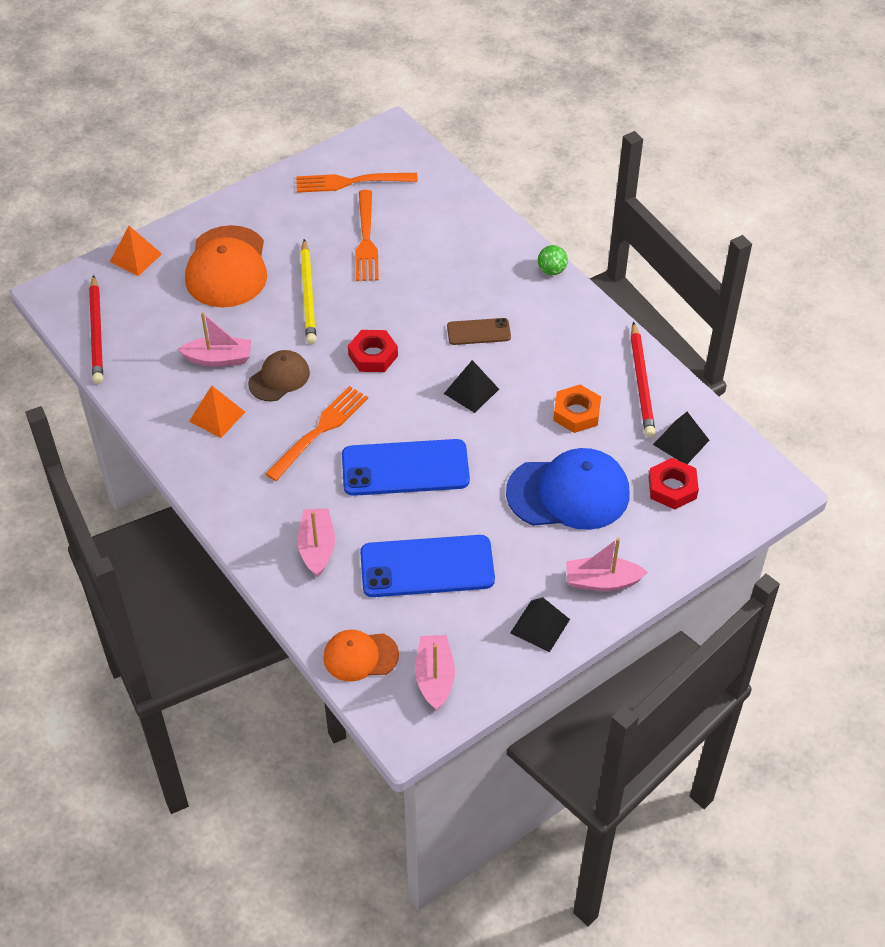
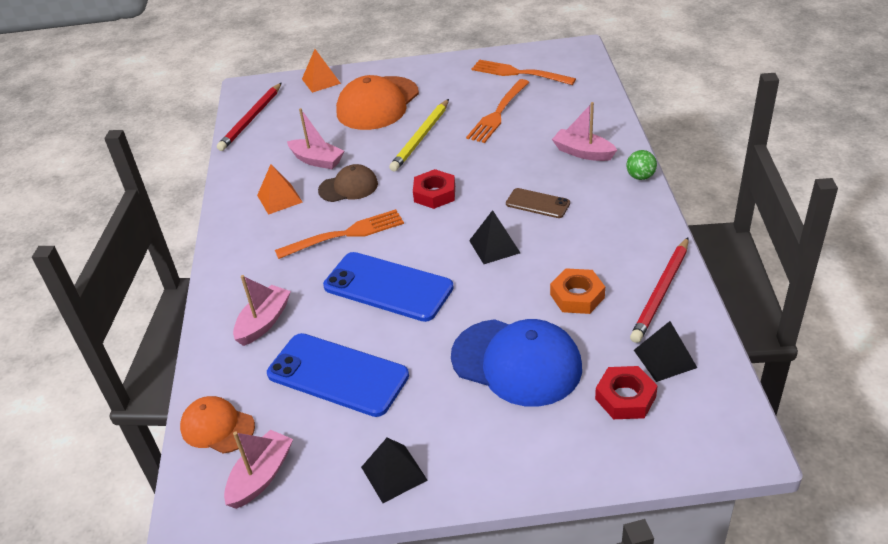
camera: 35 degrees right, 10 degrees down
(602, 581) = (487, 457): pink boat -> pink boat (583, 152)

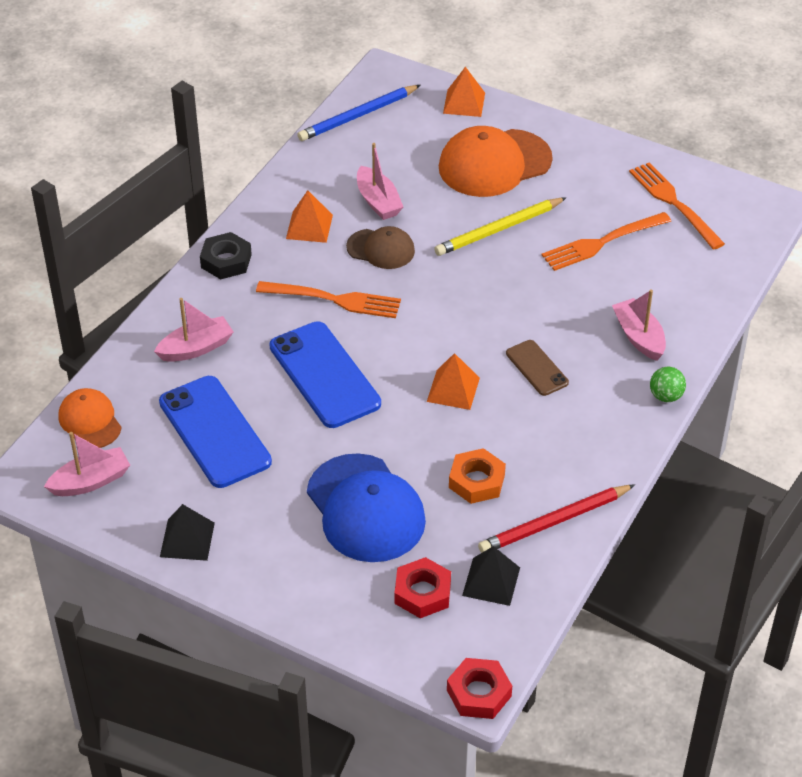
camera: 30 degrees right, 5 degrees up
(233, 251) = (226, 261): none -> black nut
(251, 119) = (358, 116): red pencil -> blue pencil
(434, 194) = (452, 302): red nut -> red nut (479, 693)
(494, 246) = (453, 389): black pyramid -> orange pyramid

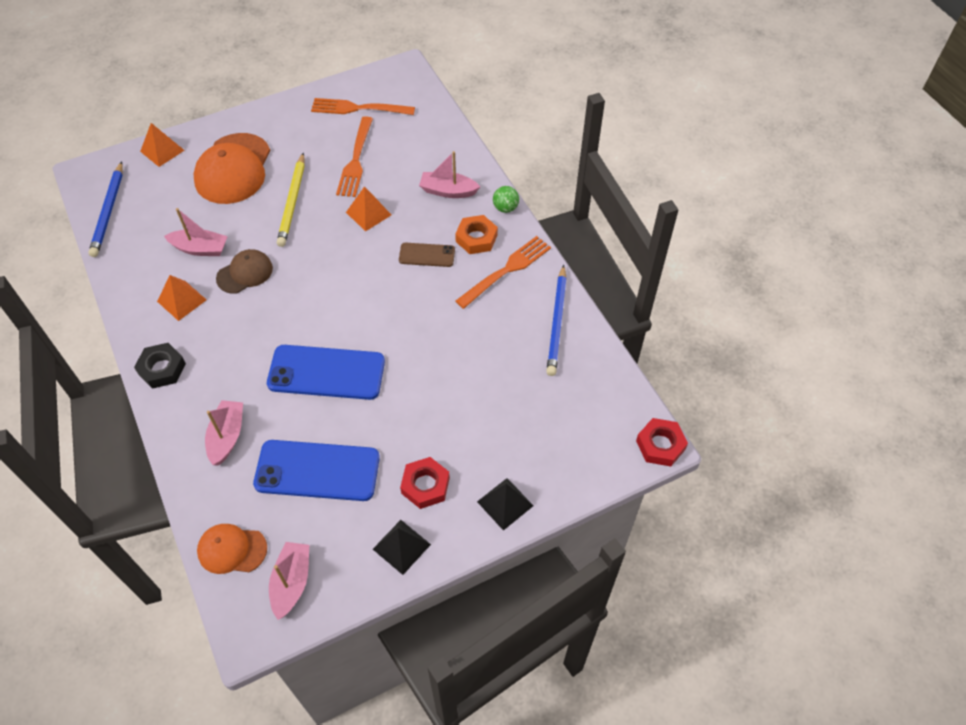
camera: 55 degrees left, 10 degrees up
(334, 300) = (264, 326): orange fork -> orange fork (506, 270)
(365, 509) = (463, 418): blue cap -> none
(422, 592) = (558, 428): red nut -> red nut (425, 485)
(453, 389) = (405, 309): orange pyramid -> orange pyramid (368, 213)
(476, 481) = (491, 343): orange nut -> orange nut (476, 238)
(491, 581) = (578, 384): black pyramid -> black pyramid (505, 503)
(554, 521) = (557, 322): red pencil -> blue pencil

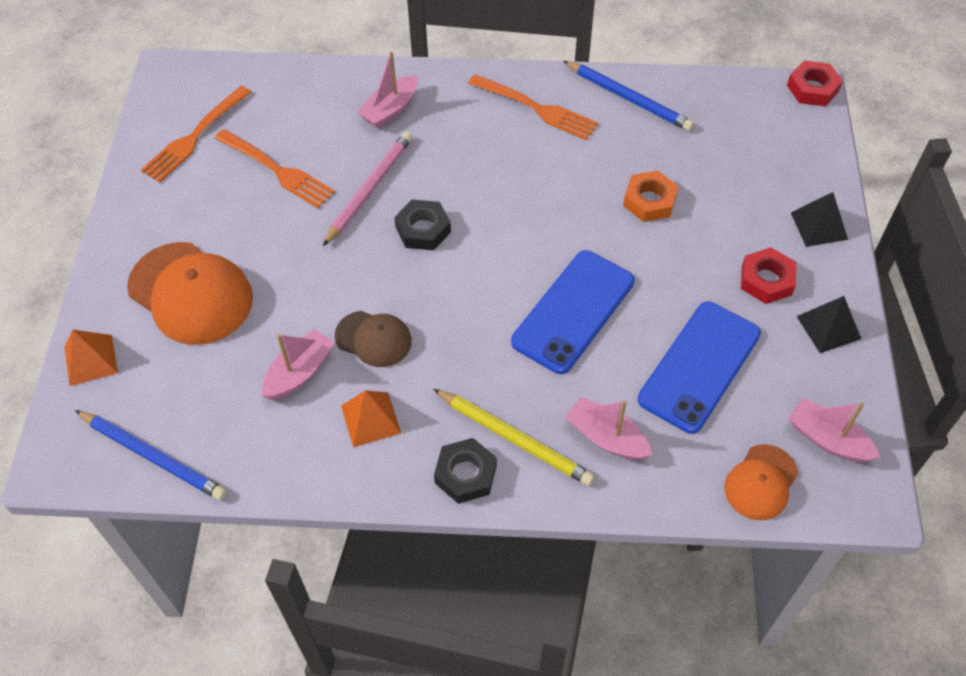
camera: 60 degrees left, 0 degrees up
(245, 273) = (373, 339): brown cap -> brown cap turned 120 degrees clockwise
(292, 202) = (295, 253): yellow pencil -> yellow pencil (514, 439)
(351, 257) = (423, 229): none -> black nut
(368, 213) = (369, 189): orange pyramid -> pink pencil
(427, 255) = (468, 163): brown phone -> none
(476, 238) = (475, 114): orange nut -> orange nut (649, 201)
(505, 208) = (451, 74): green ball -> none
(506, 270) = (536, 108): orange fork -> orange fork turned 135 degrees clockwise

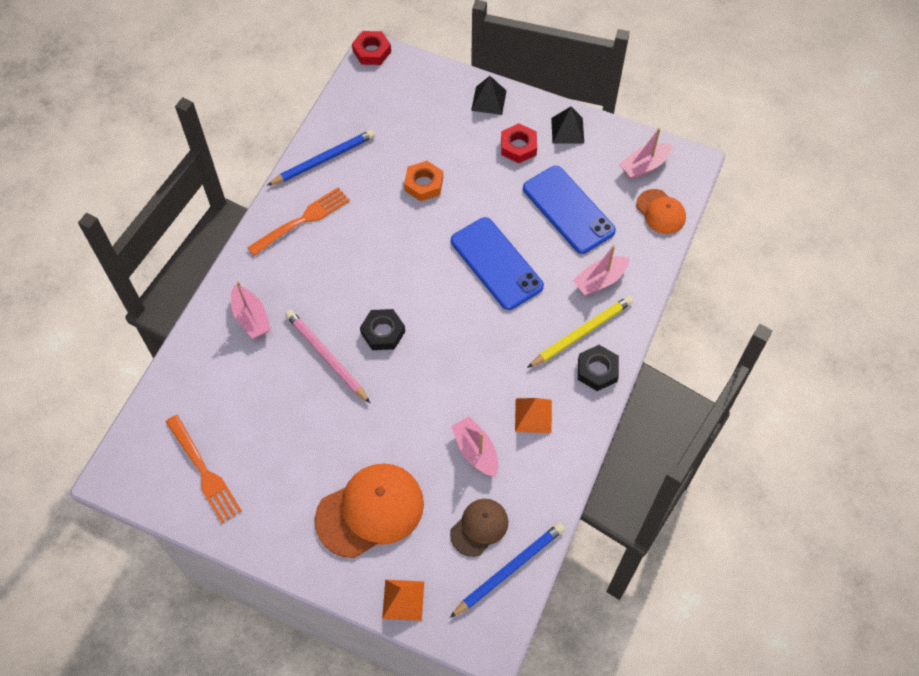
camera: 70 degrees left, 5 degrees up
(277, 170) = (273, 417): orange fork -> none
(373, 339) = (467, 394): brown cap -> brown cap (479, 527)

